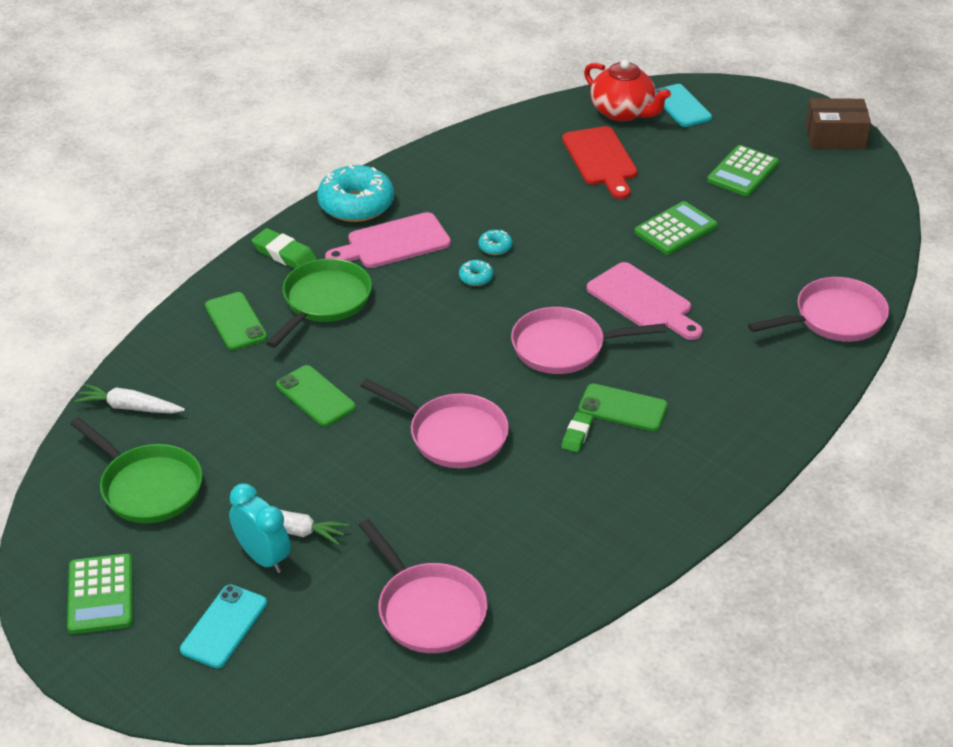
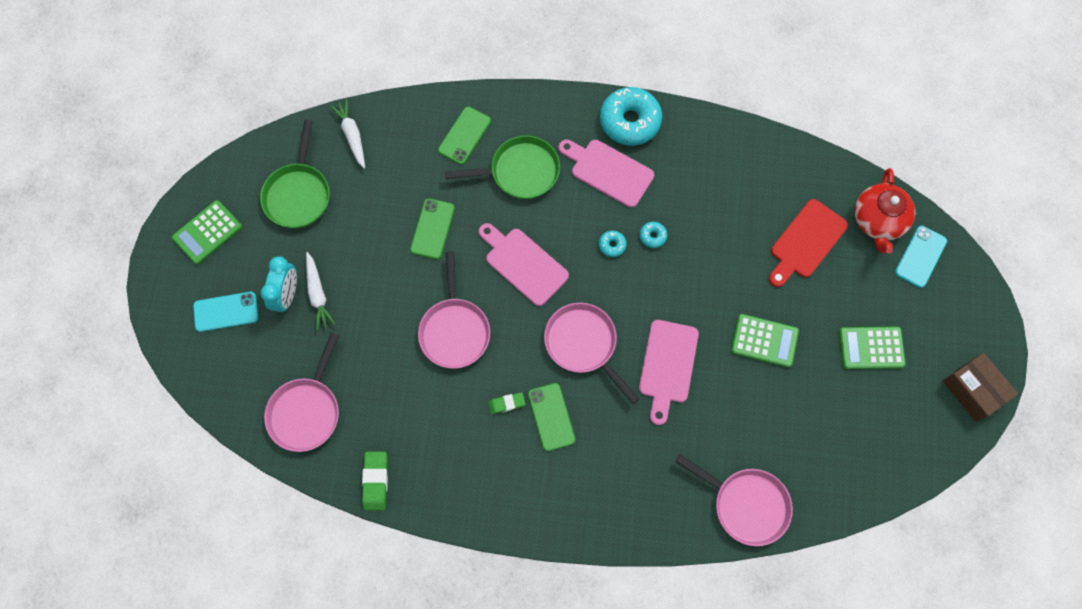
camera: 55 degrees right, 30 degrees up
(284, 254) = (547, 116): green eraser -> green eraser (375, 481)
(430, 348) = (523, 264): none -> pink cutting board

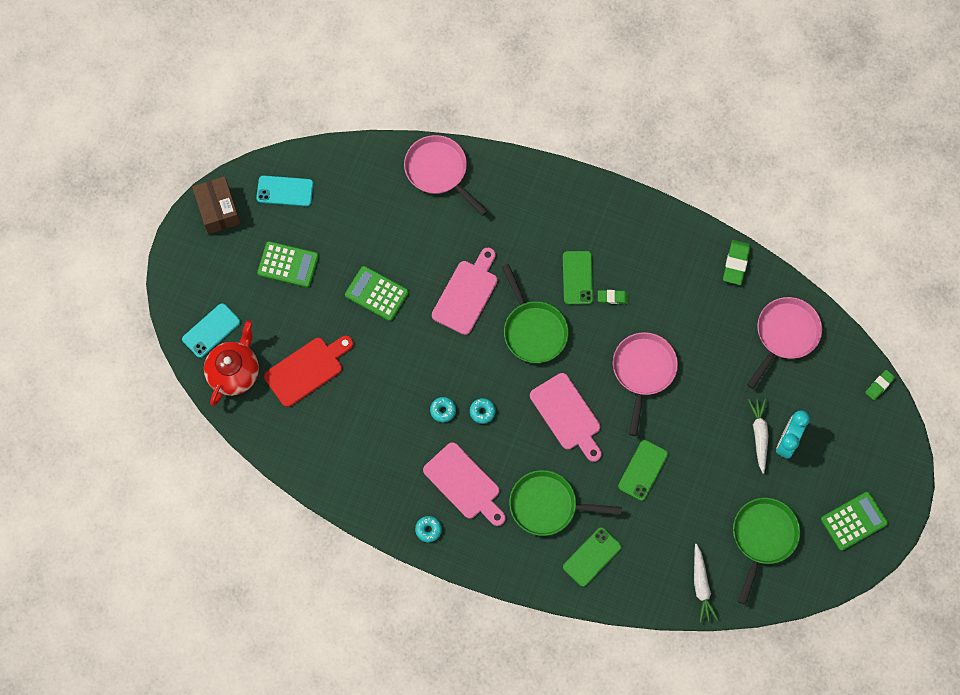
camera: 165 degrees left, 0 degrees up
(194, 380) = (879, 385): none -> green eraser
(226, 312) = (845, 440): turquoise phone -> turquoise phone (285, 191)
(583, 344) = (533, 330): pink pan -> green pan
(630, 121) = (428, 530): turquoise donut -> turquoise donut, size x0.43

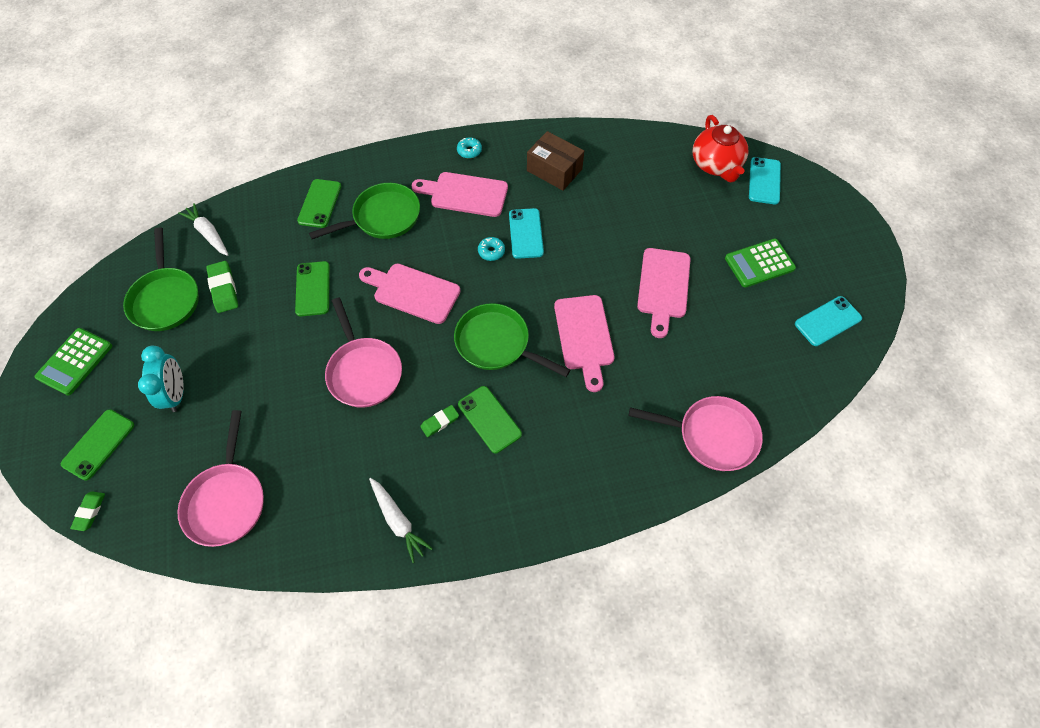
camera: 145 degrees right, 10 degrees down
(218, 210) = (862, 269): brown box -> brown box (554, 170)
(307, 369) = (663, 198): red cutting board -> none
(376, 294) = (663, 287): green calculator -> pink cutting board
(443, 410) = (526, 233): turquoise donut -> turquoise phone
(736, 263) = (324, 547): green eraser -> green eraser (224, 289)
(759, 435) = (210, 382): white carrot -> white carrot (398, 521)
(858, 435) = (98, 444): none -> green phone

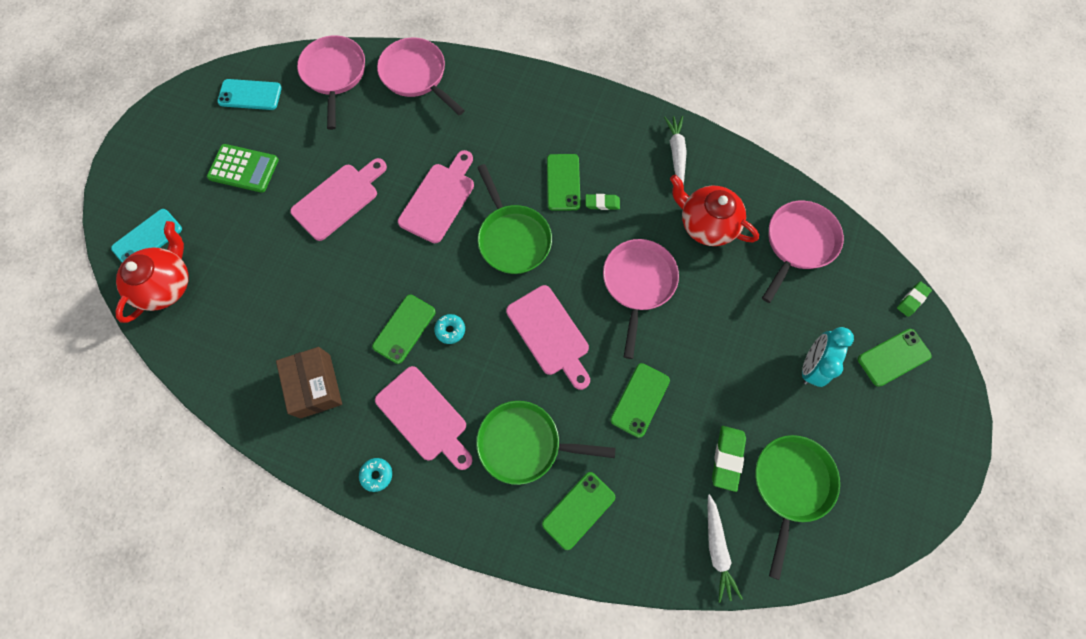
camera: 145 degrees left, 10 degrees up
(75, 361) = (900, 463): green calculator -> none
(329, 464) = (706, 224): none -> red teapot
(526, 233) = (404, 329): turquoise phone -> green phone
(782, 386) = (334, 75): none -> pink pan

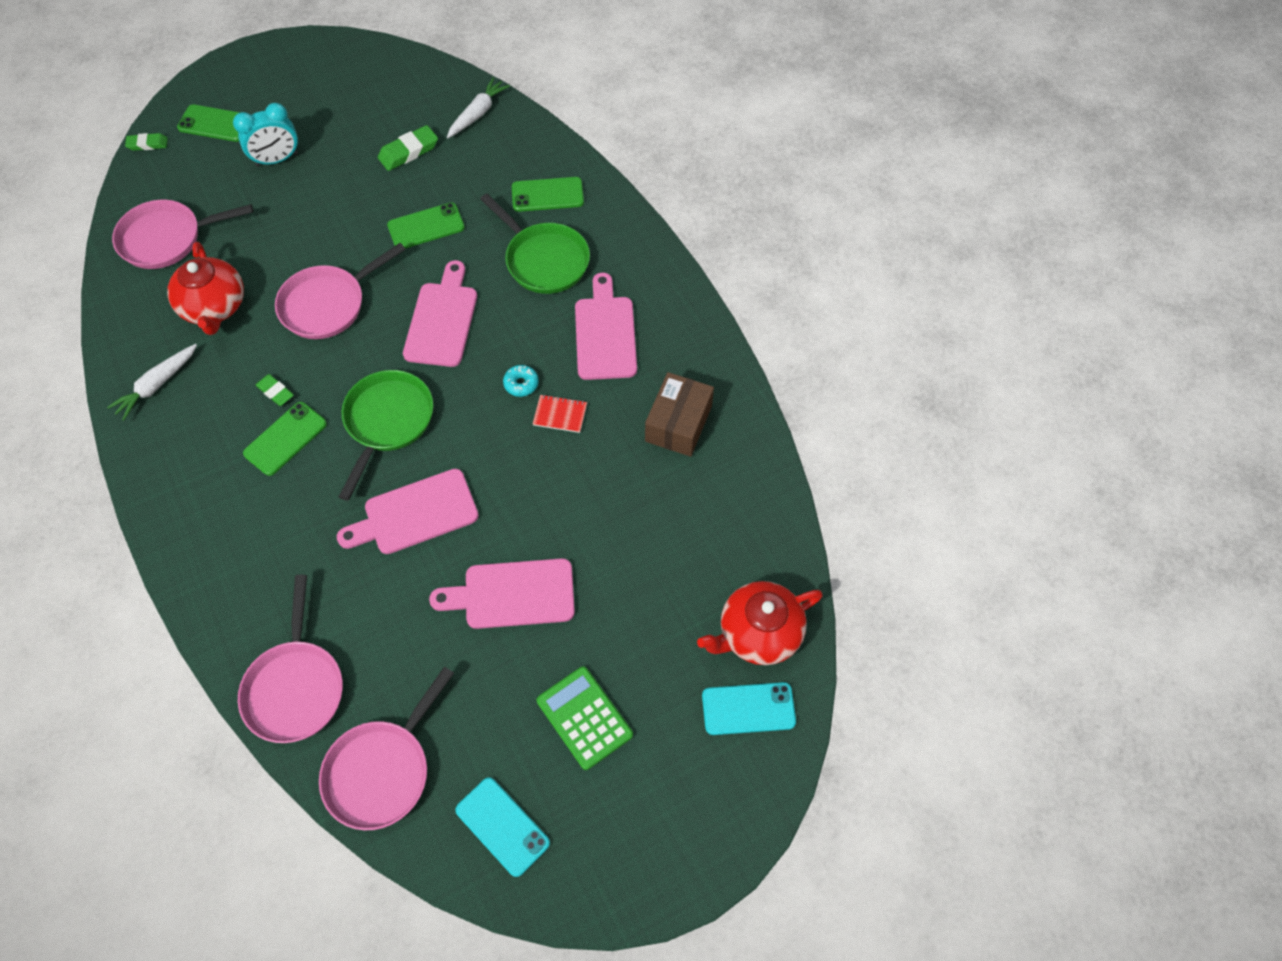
camera: 140 degrees left, 10 degrees down
(377, 475) = (679, 319): turquoise donut -> none
(404, 329) = (560, 415): green phone -> red notebook
(790, 485) = (386, 110): green pan -> none

